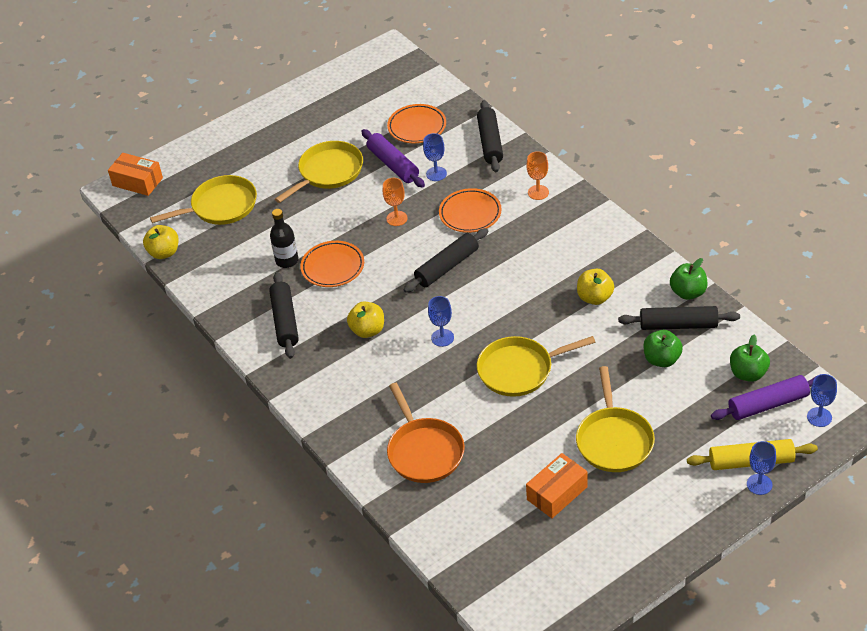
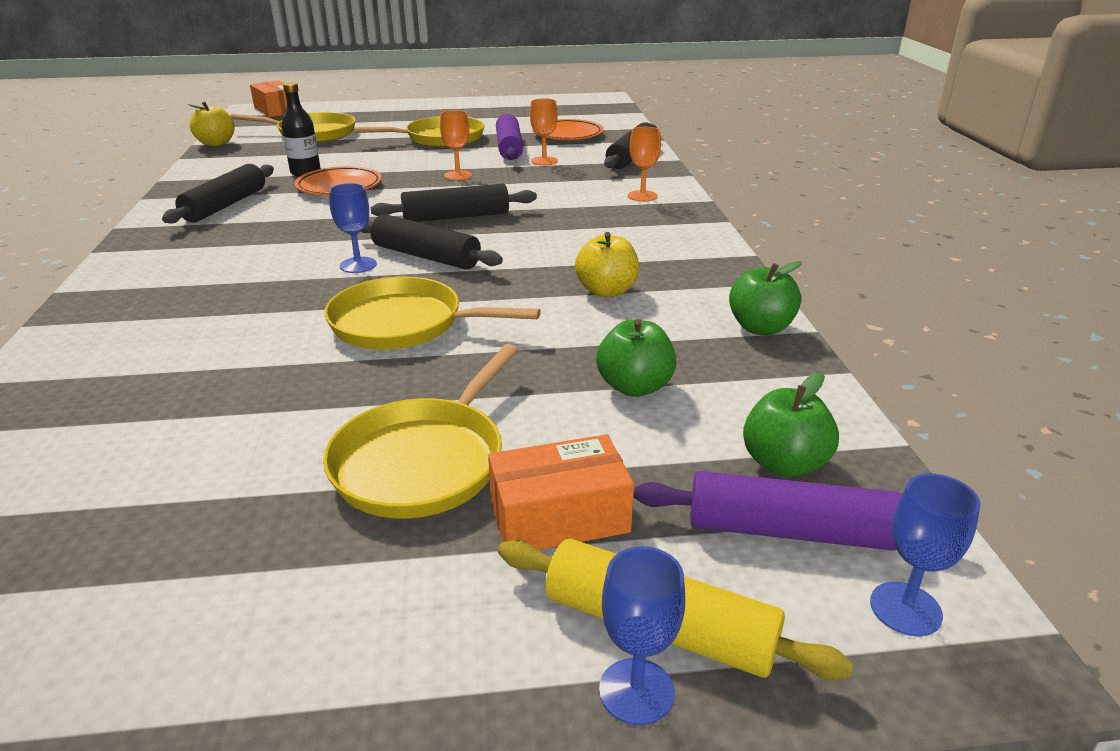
camera: 25 degrees right, 15 degrees down
(367, 330) = (289, 235): yellow apple -> none
(424, 451) = (145, 359): orange pan -> none
(436, 174) = (544, 161): blue goblet -> orange goblet
(470, 214) = (541, 191): orange plate -> none
(557, 493) = (222, 496): orange box -> orange box (559, 516)
(678, 325) = (707, 357): black rolling pin -> black rolling pin (426, 256)

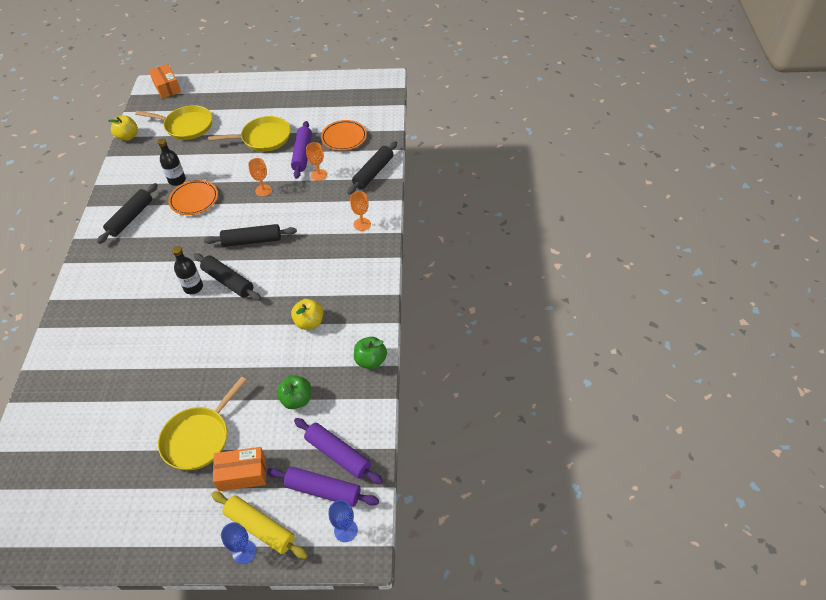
camera: 10 degrees right, 20 degrees up
(358, 265) = (193, 287): blue goblet -> black bottle
(403, 324) = (206, 342): yellow pan -> none
(784, 464) = (338, 454): green apple -> purple rolling pin

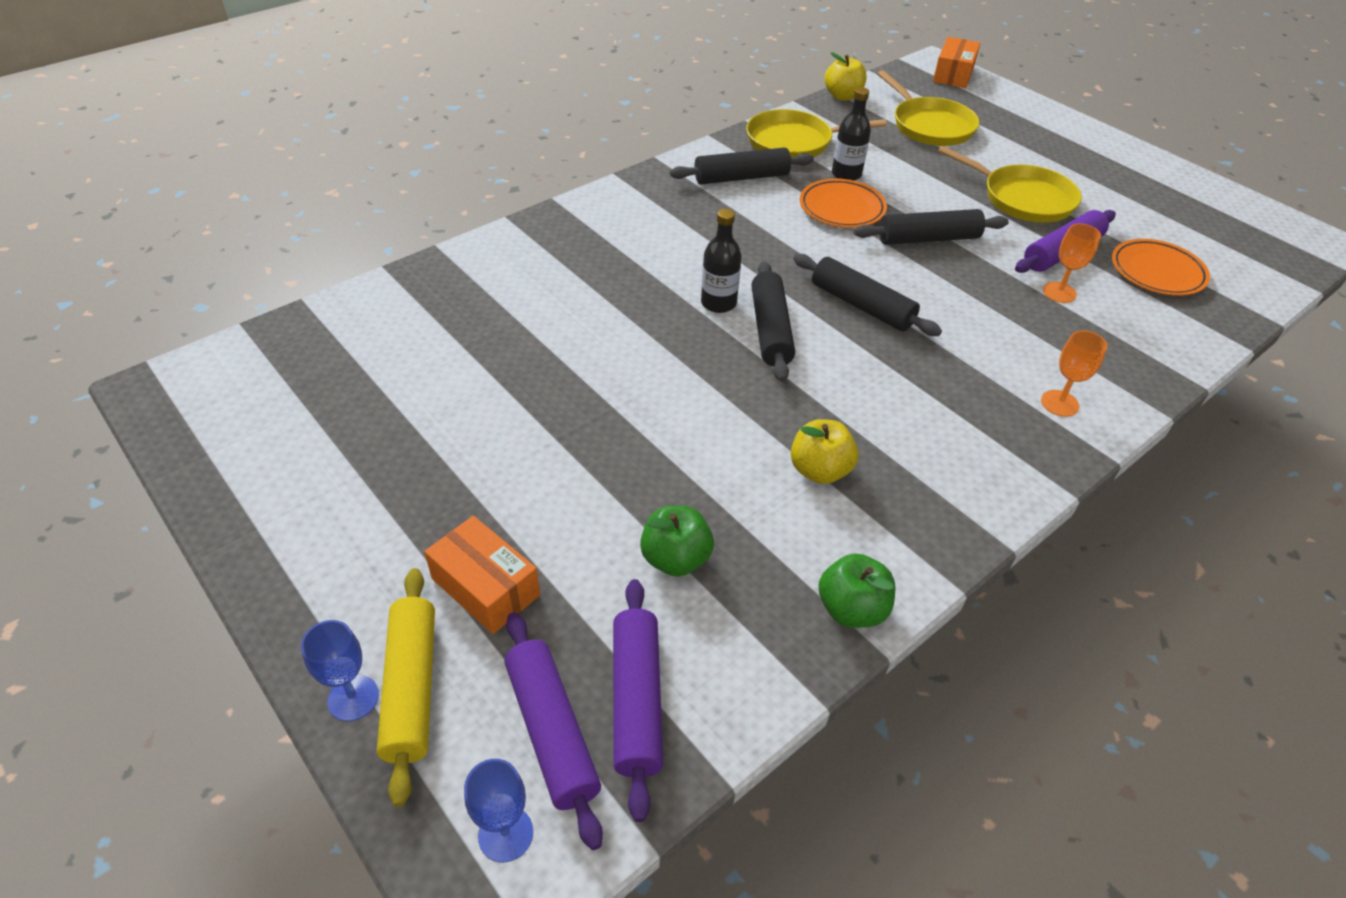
camera: 45 degrees right, 5 degrees down
(198, 438) = (497, 486): yellow pan -> yellow pan (793, 142)
(263, 190) = (950, 258): orange goblet -> none
(373, 173) = (1159, 348): black rolling pin -> black rolling pin (928, 239)

